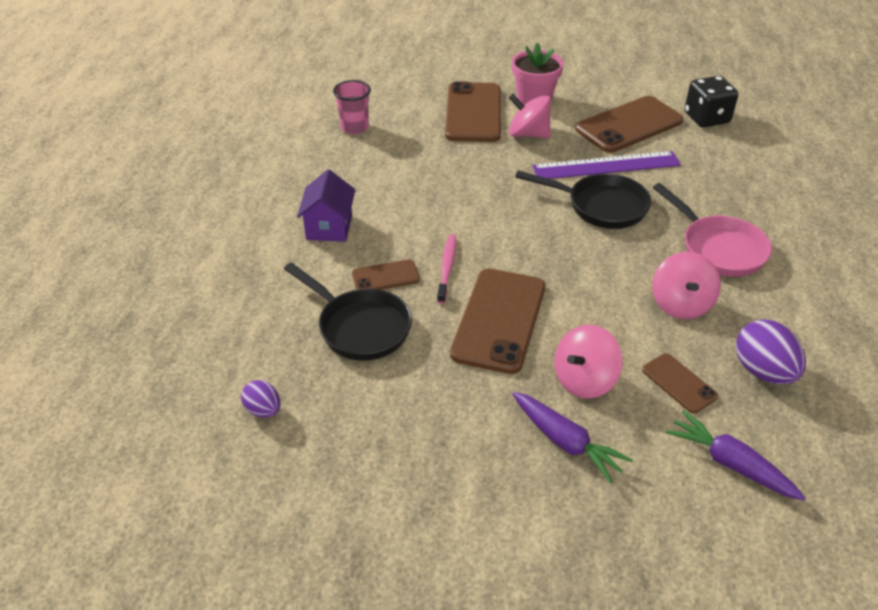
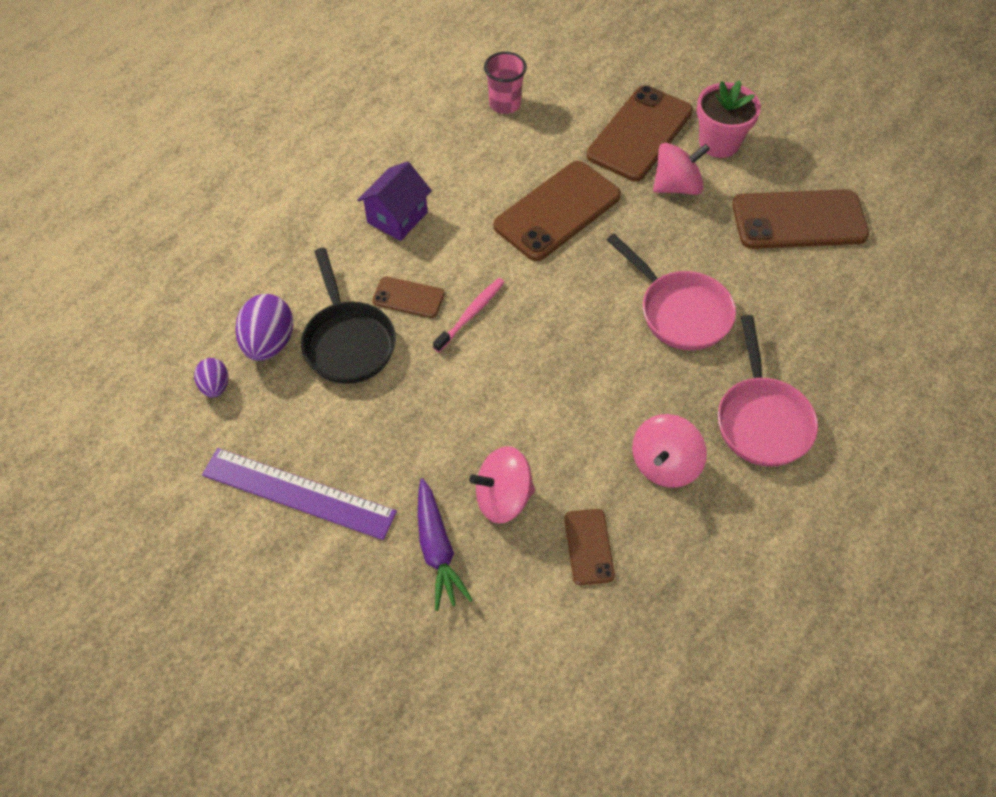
camera: 30 degrees right, 15 degrees up
(499, 320) = (475, 395): brown phone -> brown phone (557, 211)
(528, 134) = (677, 186): pink spinning top -> pink spinning top turned 105 degrees clockwise
(601, 206) = (680, 311): black pan -> pink pan
(606, 166) = (728, 263): purple ruler -> purple ruler (298, 493)
(706, 118) = (899, 248): black dice -> none
(730, 463) = (566, 650): purple carrot -> none
(763, 371) = (682, 578): purple egg -> purple egg (269, 343)

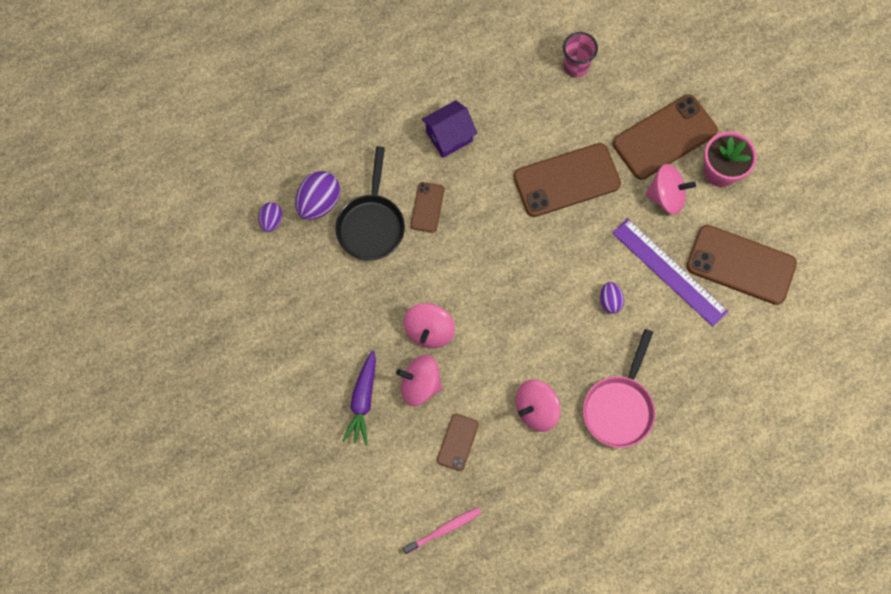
camera: 25 degrees right, 15 degrees up
(298, 493) = (294, 323): purple ruler -> purple ruler (669, 271)
(408, 297) = (427, 207): brown phone -> brown phone turned 60 degrees clockwise
(471, 314) = (463, 239): pink toothbrush -> pink toothbrush (444, 529)
(481, 430) = (429, 330): none -> pink spinning top
(680, 311) = (610, 301): pink pan -> purple egg

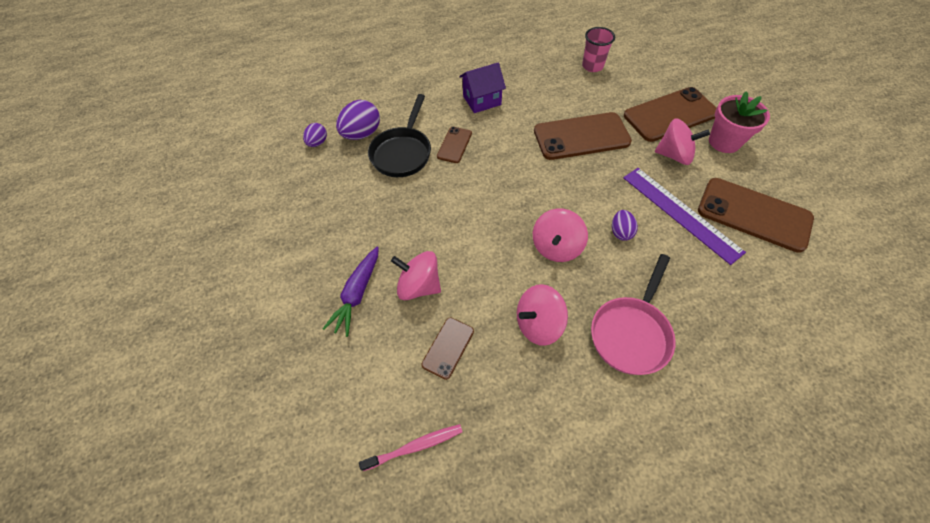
camera: 10 degrees right, 15 degrees down
(429, 330) = (438, 239): pink spinning top -> pink spinning top (556, 247)

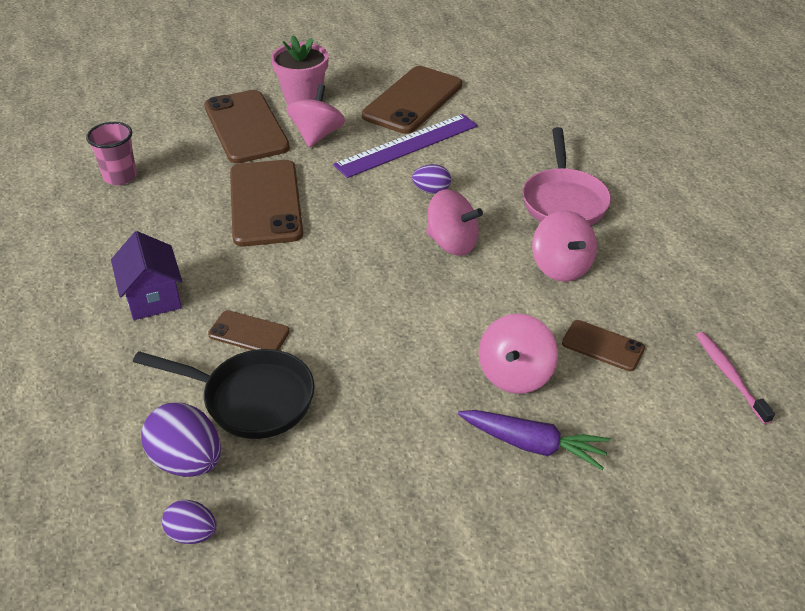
camera: 90 degrees left, 15 degrees down
(631, 332) = (563, 201): pink pan -> pink pan turned 60 degrees clockwise

